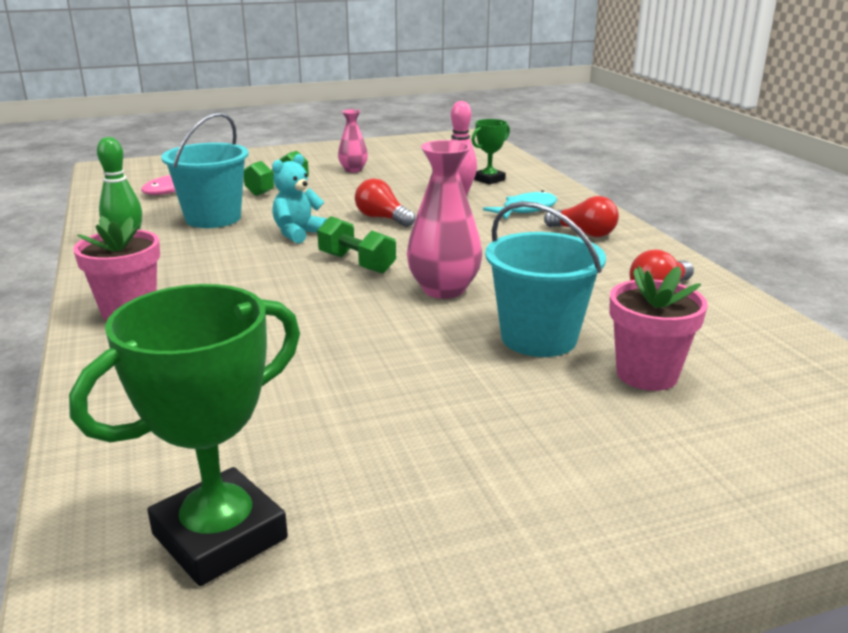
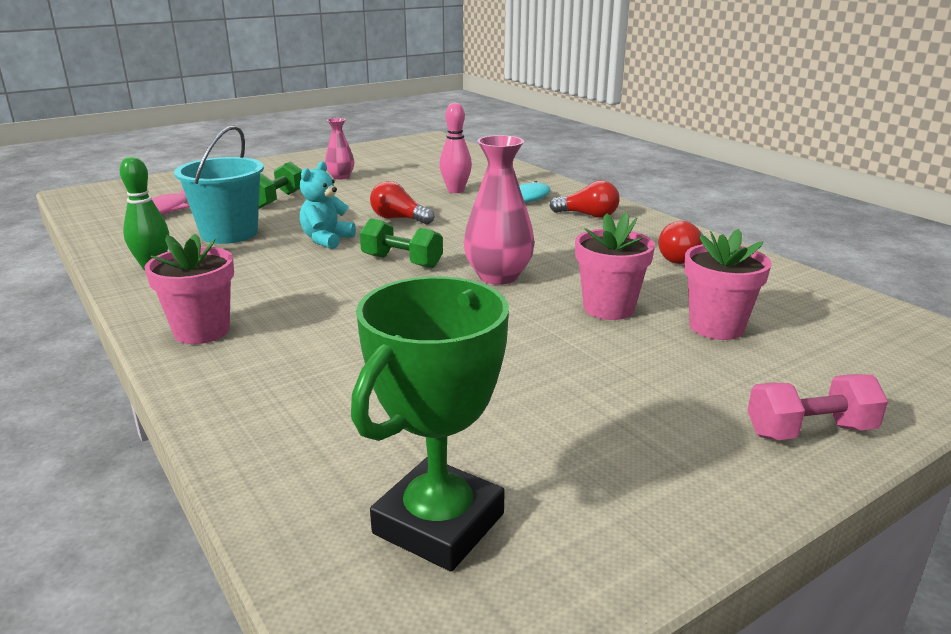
camera: 15 degrees left, 0 degrees up
(489, 180) = (474, 176): green trophy -> none
(538, 338) = (608, 308): turquoise bucket -> pink flower pot
(677, 509) = (810, 431): none -> pink dumbbell

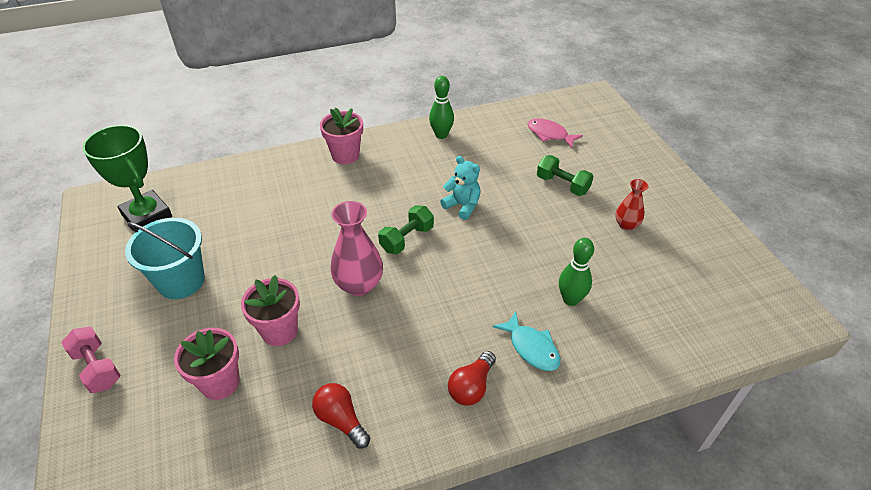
camera: 105 degrees right, 20 degrees up
(229, 233) = (490, 162): turquoise bucket -> turquoise bucket (181, 281)
(340, 177) = (626, 225): pink vase -> red vase
(399, 219) = (498, 249): red light bulb -> none
(455, 191) = (570, 299): pink bowling pin -> green bowling pin
(810, 431) = (97, 368): pink dumbbell -> pink dumbbell turned 45 degrees counterclockwise

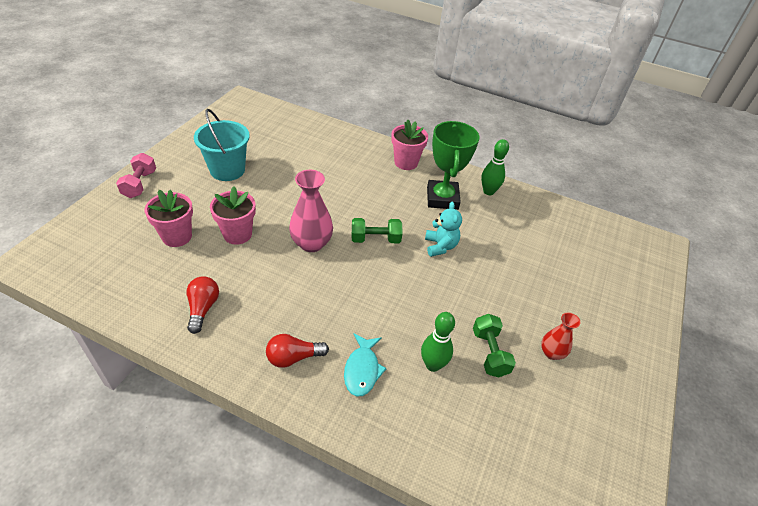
camera: 40 degrees right, 0 degrees up
(147, 216) = (256, 124): green trophy -> green trophy (442, 198)
(549, 134) = (576, 245): pink fish -> none
(562, 185) = (537, 286): green dumbbell -> green dumbbell (489, 353)

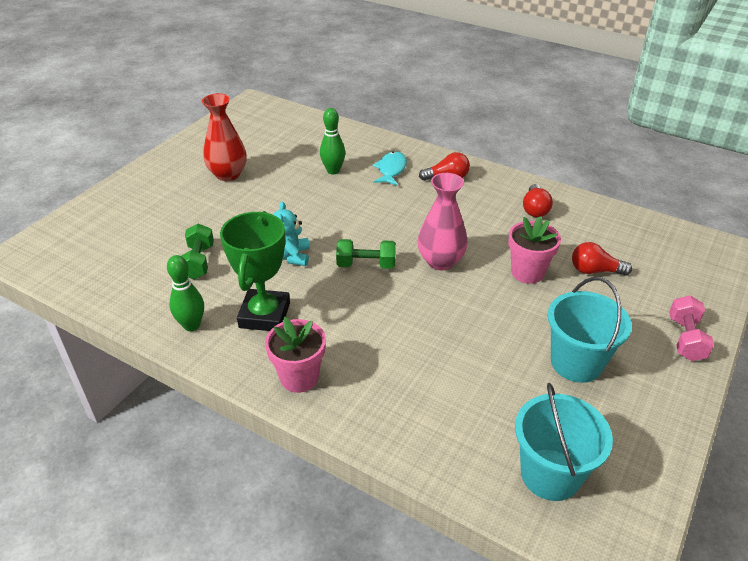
camera: 170 degrees left, 5 degrees down
(177, 236) = (595, 271): pink flower pot -> red light bulb
(265, 122) = (550, 474): none -> turquoise bucket
(489, 353) = (282, 176): green dumbbell -> green dumbbell (198, 262)
(551, 353) = (228, 174): red vase -> red vase, size x1.70

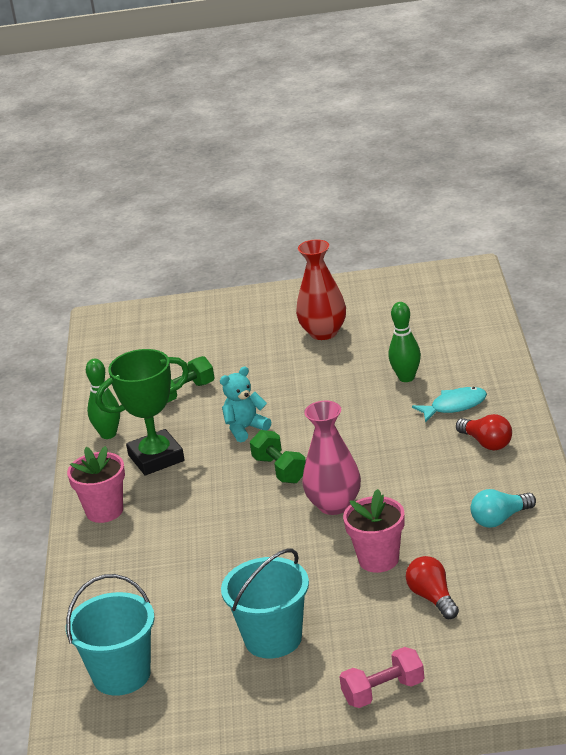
camera: 60 degrees right, 10 degrees down
(535, 209) = (500, 519): red light bulb -> turquoise light bulb

